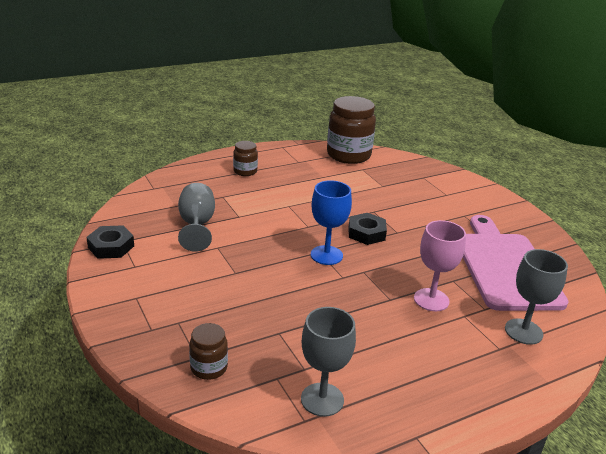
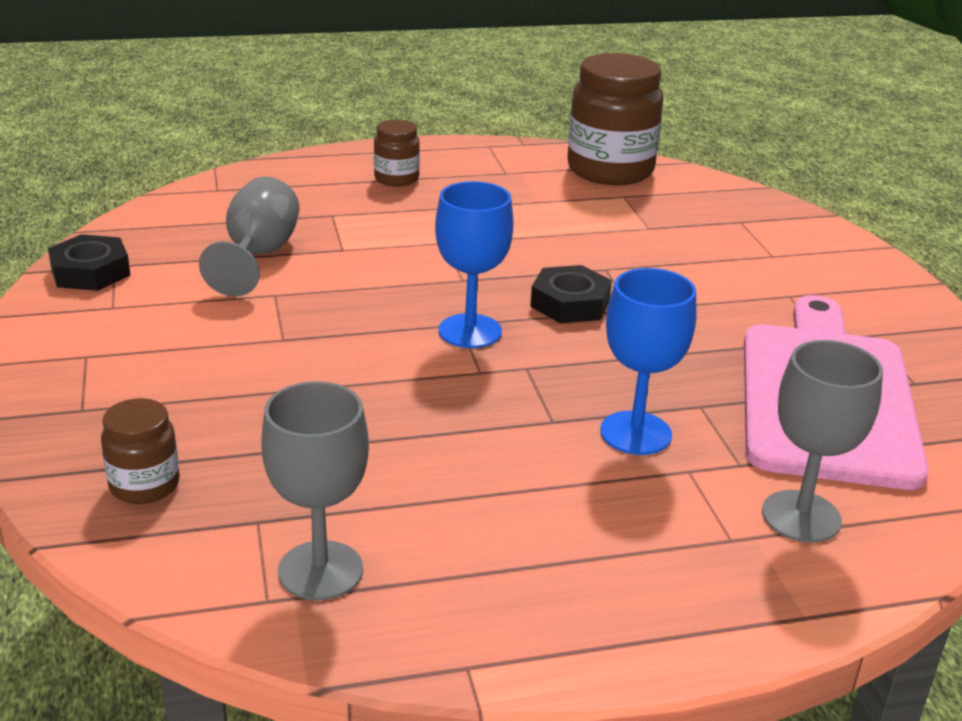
camera: 15 degrees right, 0 degrees up
(431, 300) = (635, 433): pink goblet -> blue goblet

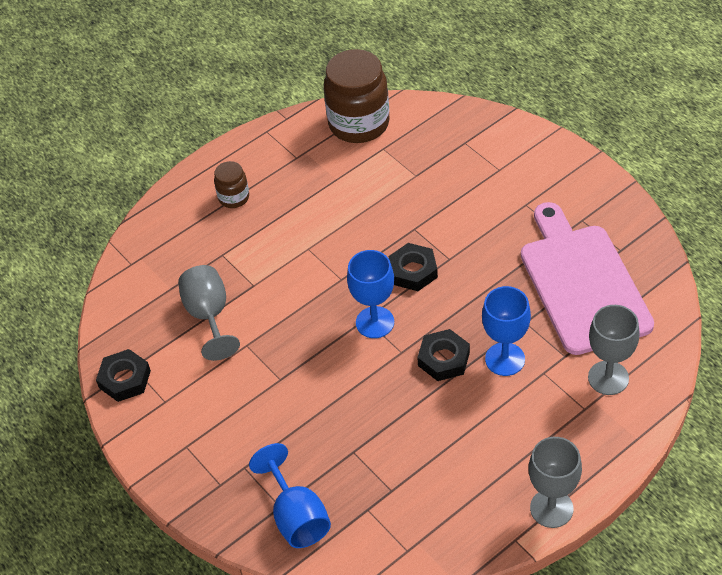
camera: 20 degrees left, 20 degrees up
(144, 485) = (296, 516): brown jar -> blue goblet
(320, 570) = (418, 522): grey goblet -> grey goblet (551, 508)
(538, 400) = (443, 359): none -> black nut

